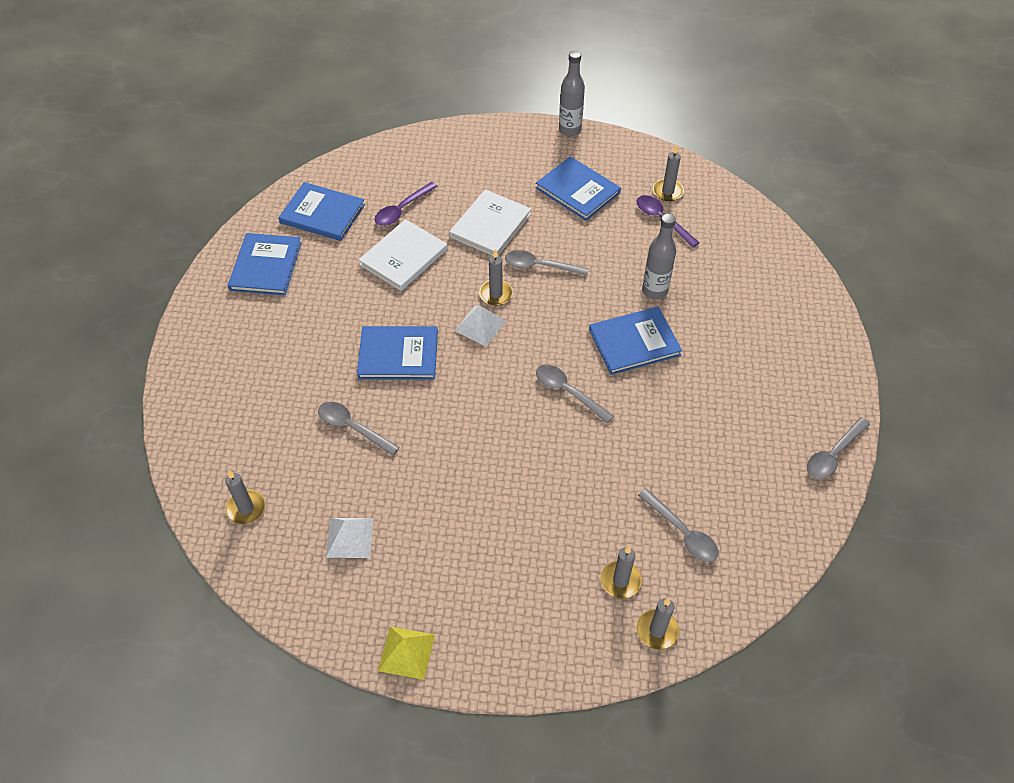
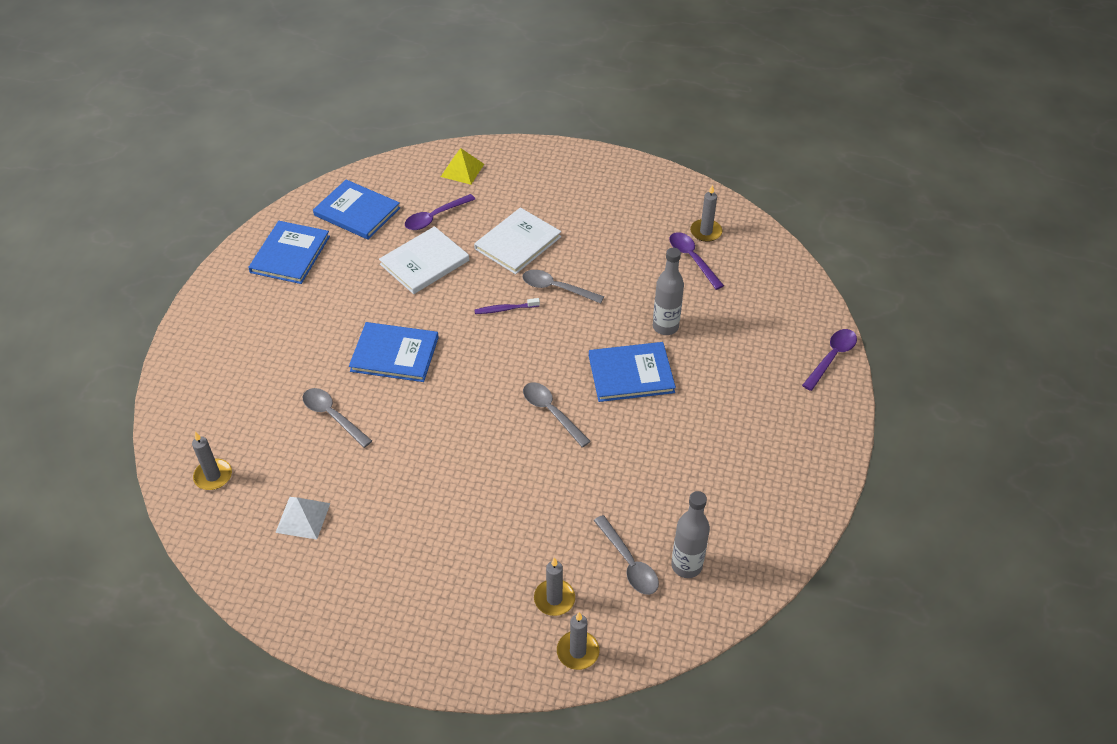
camera: 10 degrees right, 5 degrees down
(406, 652) = (328, 632): yellow pyramid -> yellow pyramid (462, 170)
(480, 325) = (482, 337): white pyramid -> none
(496, 294) = (505, 309): grey candle -> purple toothbrush
(570, 130) = (622, 160): grey bottle -> grey bottle (686, 565)
(577, 190) = (614, 220): blue book -> none
(817, 299) = (832, 357): none -> purple spoon
(833, 454) = (805, 511): grey spoon -> none

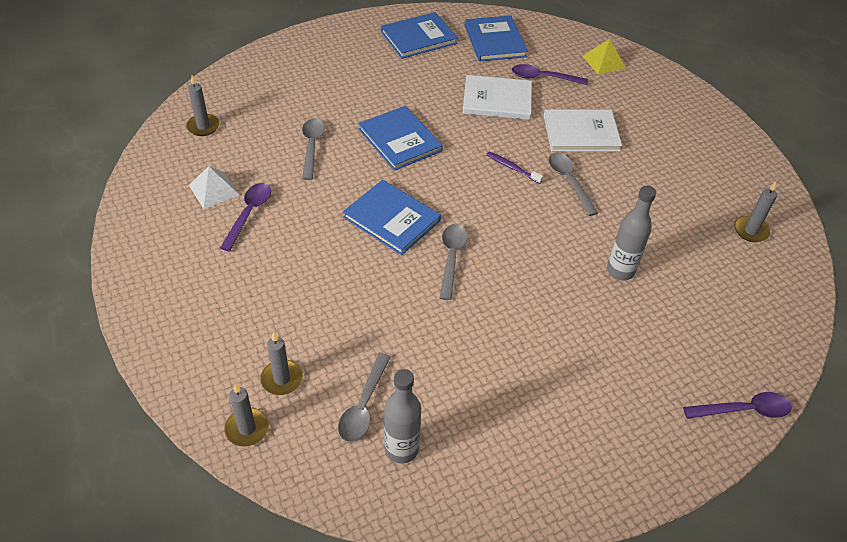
camera: 45 degrees right, 0 degrees up
(631, 374) = (546, 281): blue book -> blue book (391, 219)
(692, 259) = (711, 241): purple spoon -> purple spoon (249, 214)

